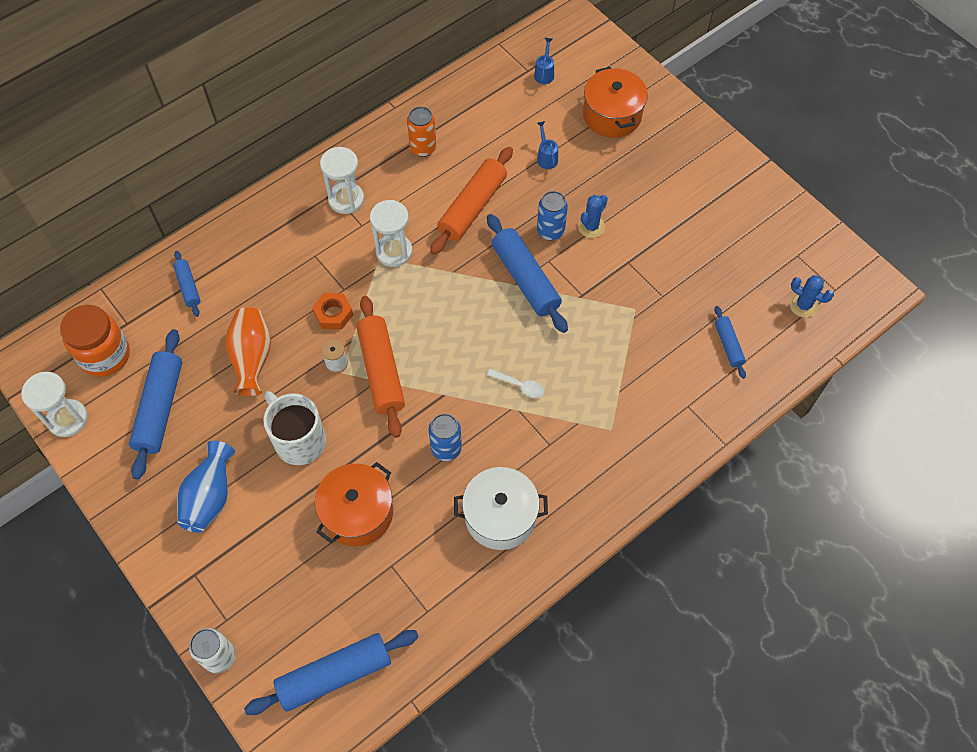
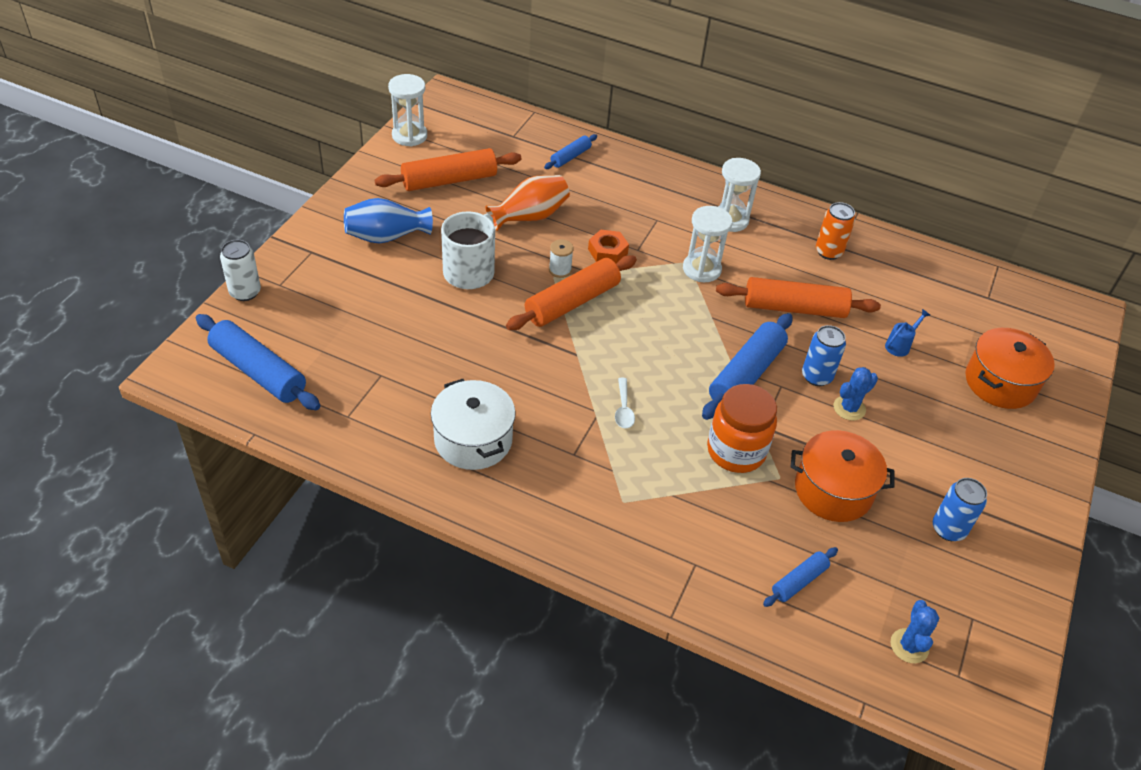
camera: 60 degrees right, 15 degrees down
(105, 355) = (477, 135): orange jar -> orange jar (736, 451)
(160, 408) = (449, 180): blue rolling pin -> orange rolling pin
(357, 512) = (421, 334): orange pot -> orange pot (833, 490)
(446, 448) = (521, 375): blue can -> blue can (948, 529)
(544, 73) = (997, 311): blue watering can -> none
(591, 226) = (849, 408): blue cactus -> blue cactus turned 45 degrees counterclockwise

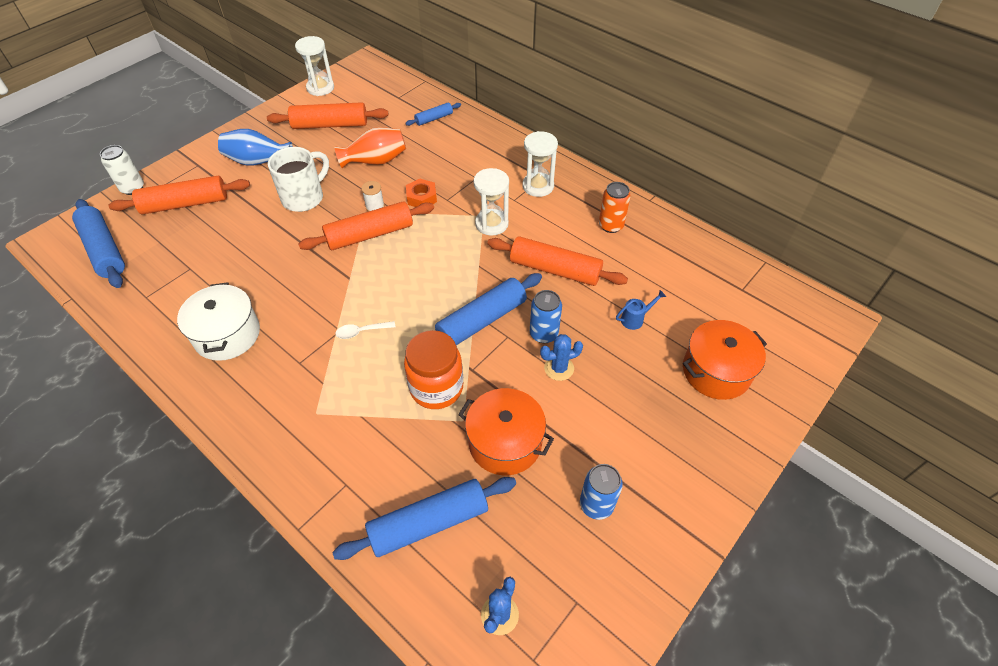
camera: 20 degrees right, 5 degrees up
(326, 301) = (185, 204): none -> orange rolling pin
(623, 409) = (361, 331): white spoon -> white spoon turned 60 degrees clockwise
(799, 581) = (428, 523): blue rolling pin -> blue rolling pin, size x1.90

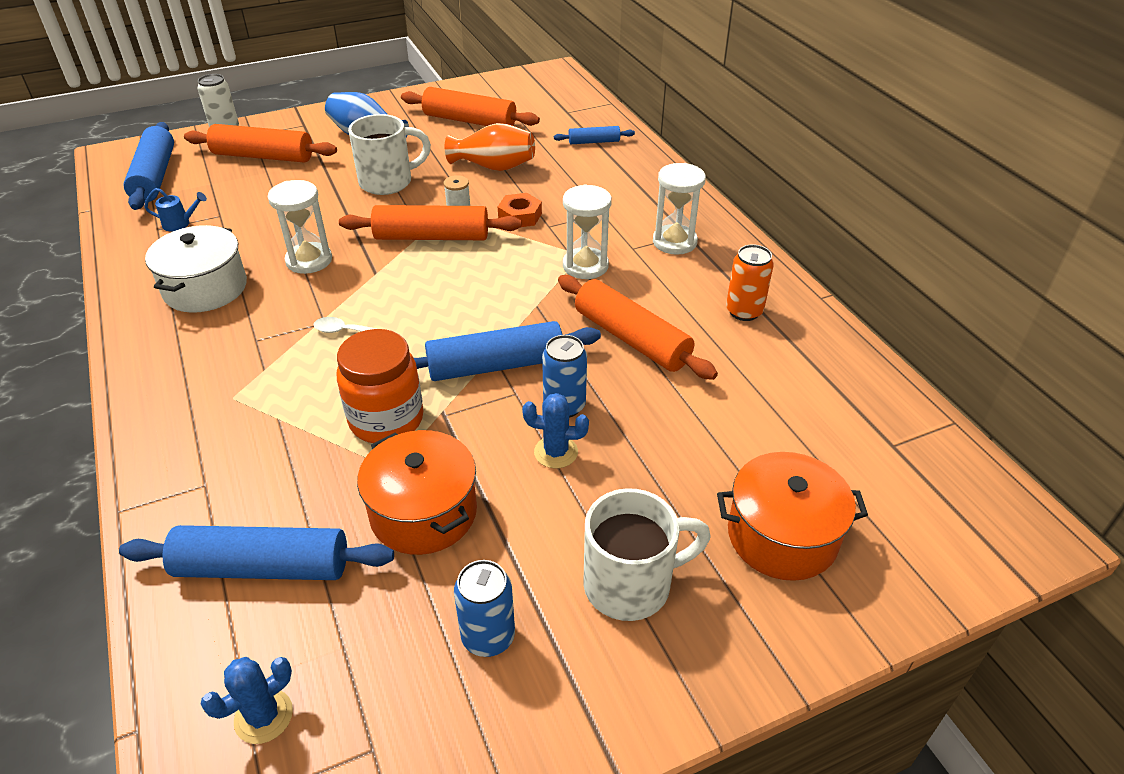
camera: 25 degrees right, 10 degrees down
(320, 88) = (486, 84): white hourglass -> white hourglass (309, 260)
(635, 319) = (703, 430): blue watering can -> blue watering can (180, 224)
(654, 436) = (631, 584): none -> white mug

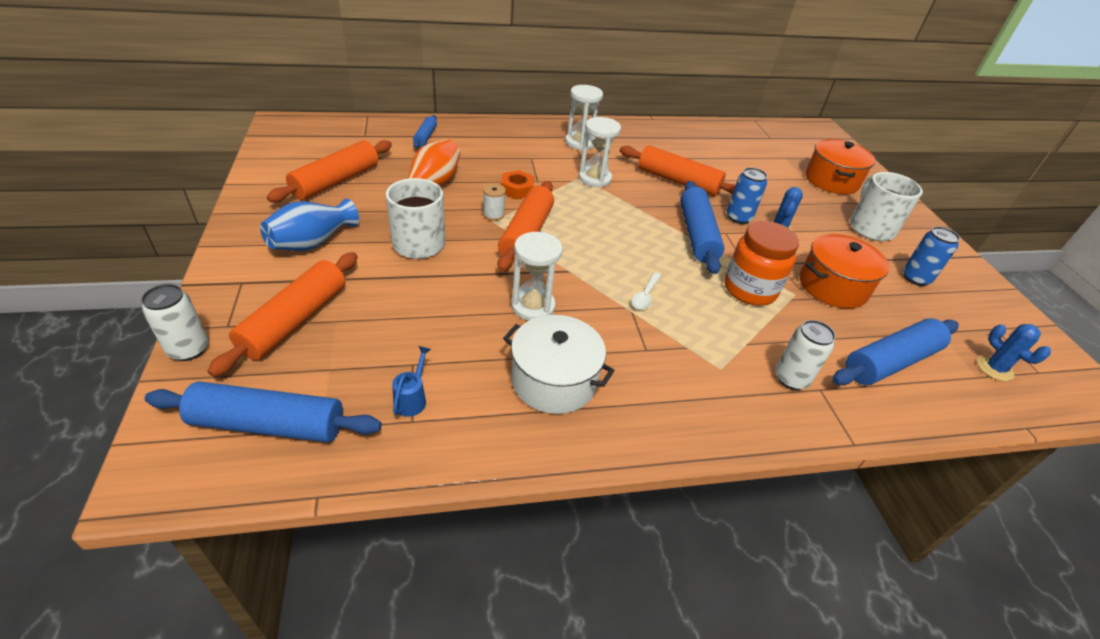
camera: 80 degrees left, 0 degrees up
(221, 457) = (791, 378): none -> white can
(263, 566) = (890, 362): blue rolling pin -> blue rolling pin turned 45 degrees clockwise
(631, 338) = (678, 181): orange rolling pin -> orange rolling pin turned 60 degrees clockwise
(744, 311) = (659, 142): orange can -> none

